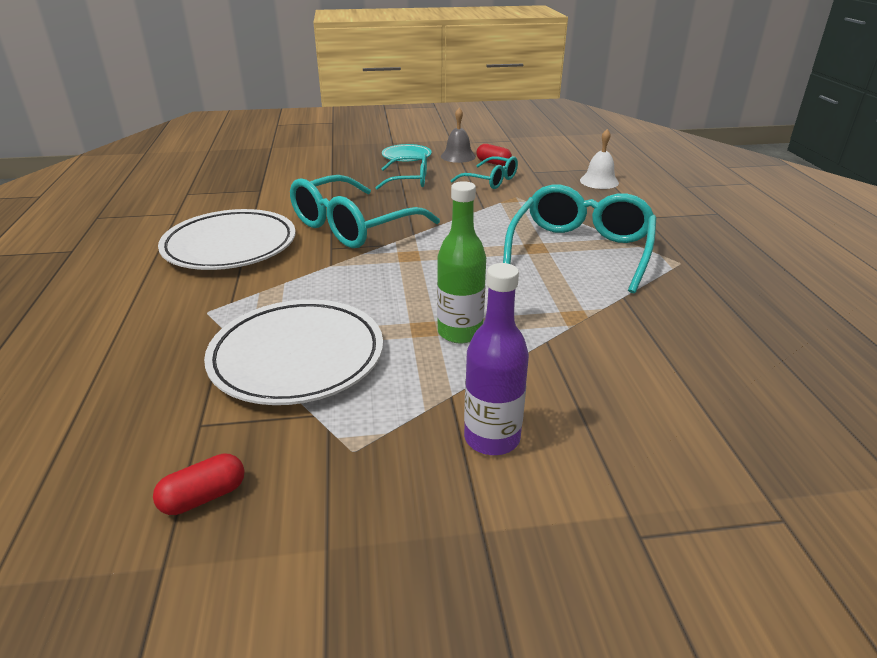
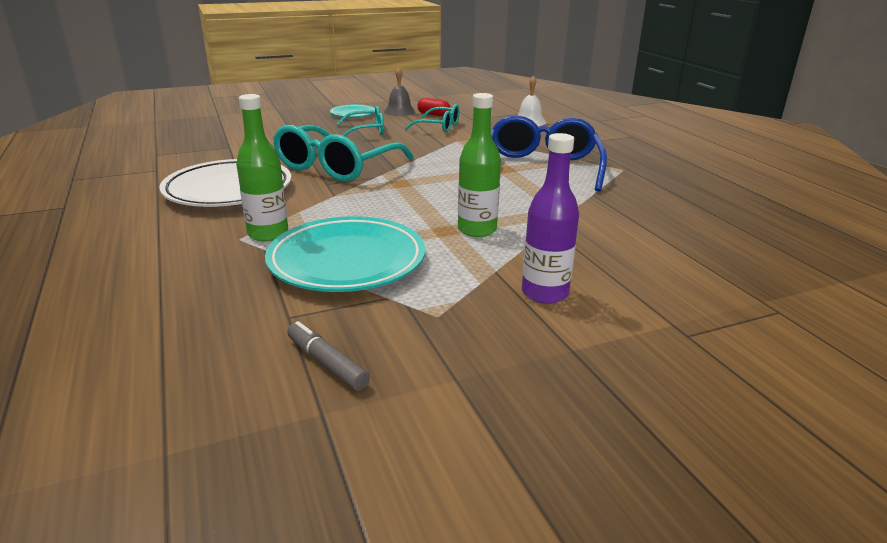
camera: 15 degrees left, 5 degrees down
(204, 497) = (326, 363): red capsule -> grey marker
(238, 309) = (268, 234): none -> green bottle
(297, 358) = (347, 261): white plate -> turquoise plate
(580, 250) = (541, 167): turquoise glasses -> blue glasses

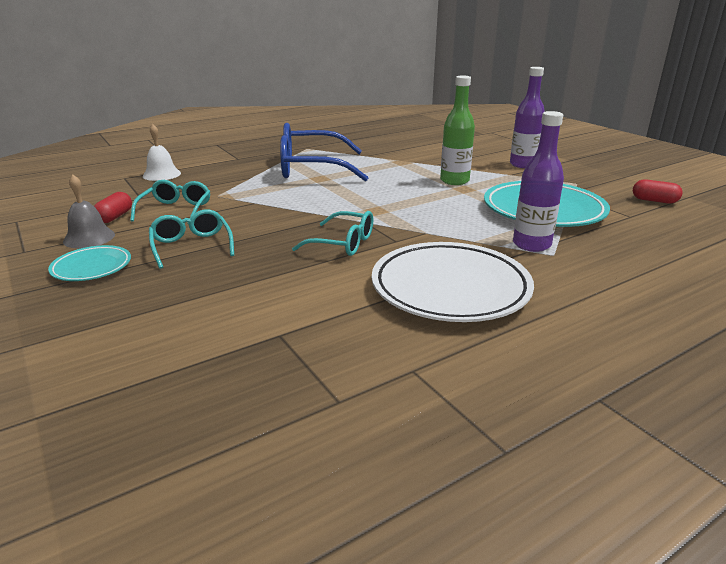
camera: 100 degrees left, 0 degrees up
(268, 234) = (531, 244): green bottle -> purple bottle
(326, 363) = (654, 201): grey marker -> red capsule
(336, 167) = (343, 243): turquoise glasses -> turquoise glasses, size x0.55

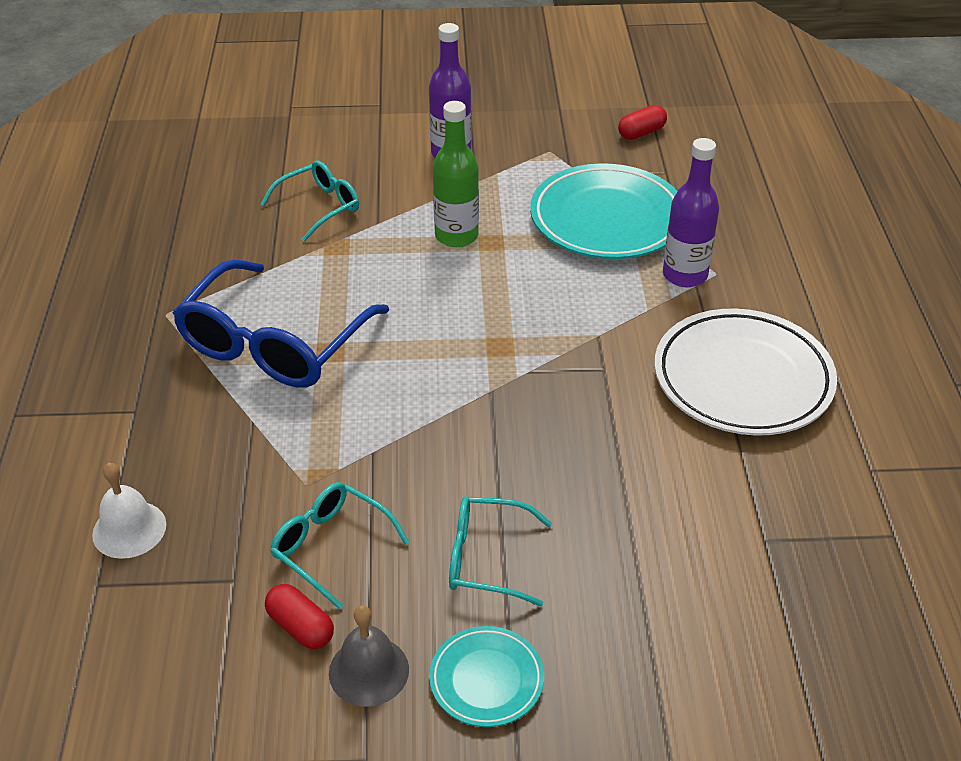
camera: 60 degrees left, 15 degrees up
(343, 243) = (580, 414): turquoise glasses -> turquoise glasses (320, 207)

